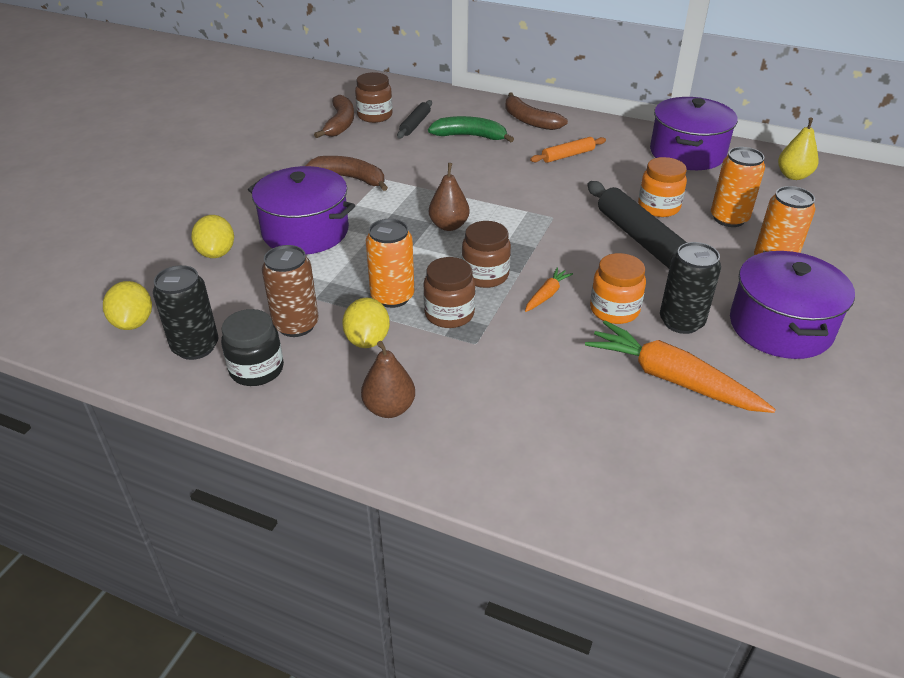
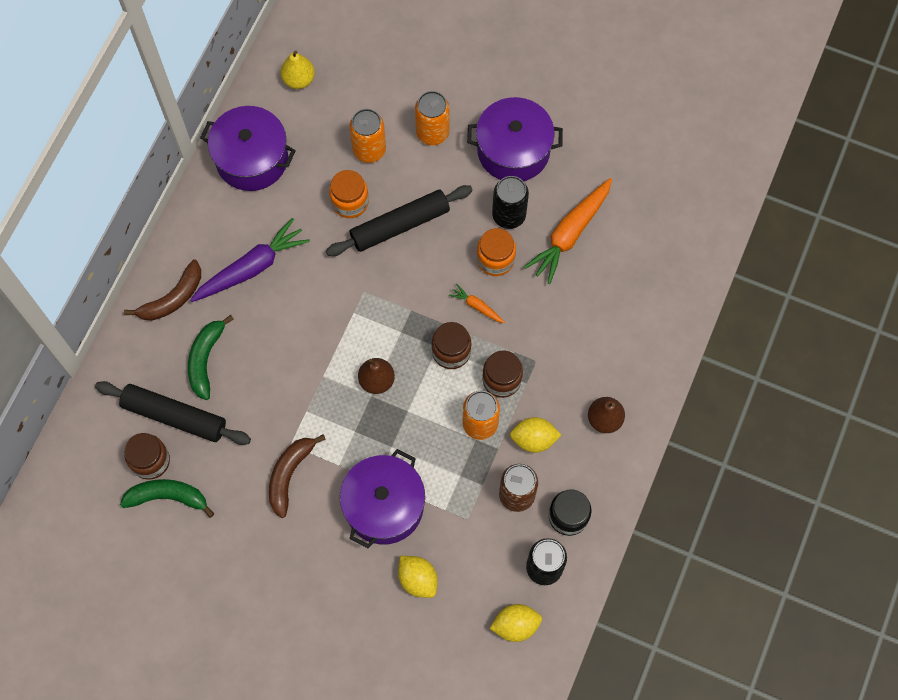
camera: 90 degrees left, 30 degrees up
(217, 253) = (418, 579): yellow lemon -> yellow lemon turned 60 degrees clockwise
(340, 124) = (168, 497): brown banana -> green banana
(415, 124) = (174, 416): black rolling pin -> black rolling pin, size x1.82
(568, 155) = (252, 267): orange rolling pin -> purple carrot

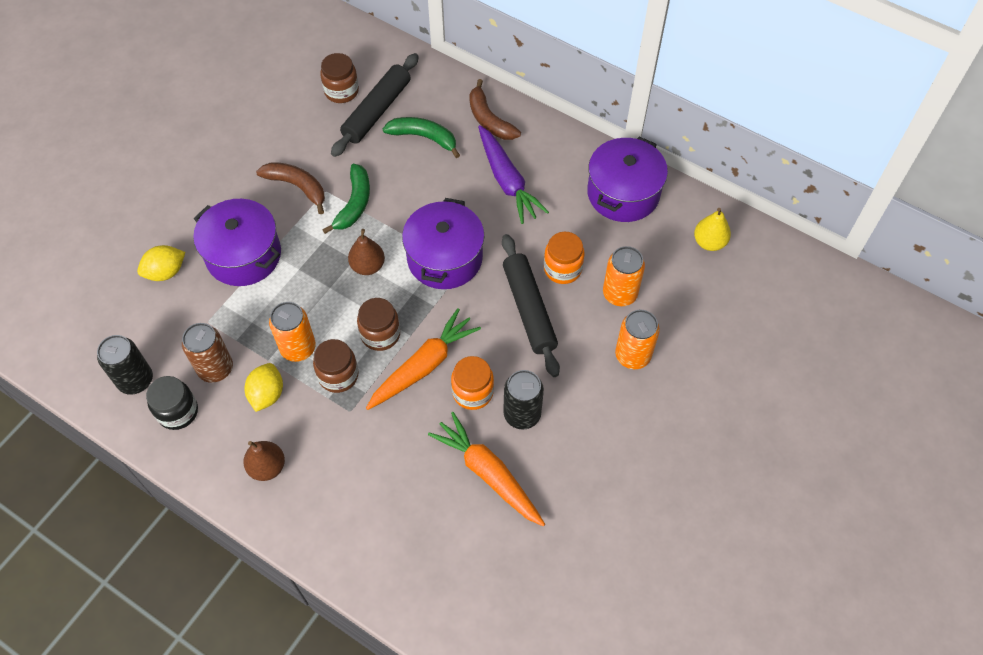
camera: 100 degrees right, 10 degrees down
(168, 497) = (306, 100): green banana -> green banana (354, 204)
(477, 306) = (424, 366): orange carrot -> orange carrot, size x2.11
(513, 150) = (600, 433): purple pot -> purple pot (444, 258)
(515, 625) = (91, 345): yellow lemon -> none

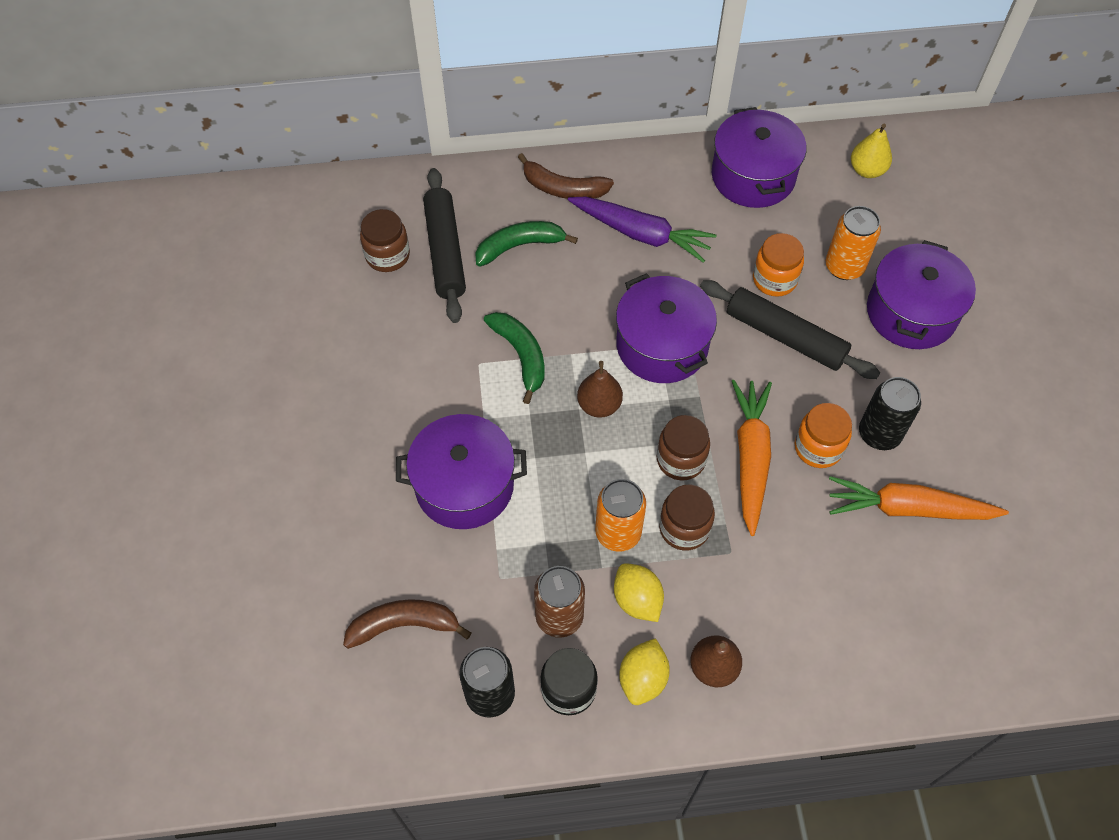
camera: 40 degrees left, 0 degrees up
(166, 272) = (400, 563): yellow lemon -> yellow lemon (643, 679)
(297, 187) = (445, 379): brown banana -> brown banana (404, 625)
(632, 355) = (911, 312): orange can -> purple pot

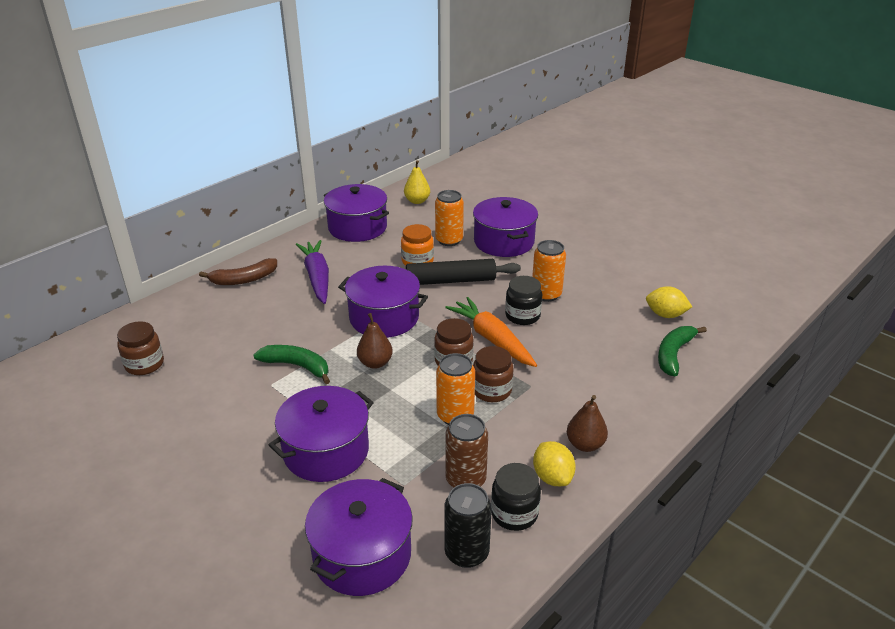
camera: 40 degrees left, 25 degrees down
(404, 625) = (362, 555): brown banana -> purple pot
(445, 251) = (188, 343): black rolling pin -> none
(519, 246) = (241, 317): green banana -> green banana (674, 354)
(637, 600) = (504, 441): yellow lemon -> yellow lemon (665, 315)
(641, 234) = (317, 277): purple carrot -> purple carrot turned 90 degrees counterclockwise
(818, 448) = (522, 316): orange jar -> black jar
(879, 434) = (546, 294): black can -> orange can
(908, 508) = (597, 315): orange carrot -> none

